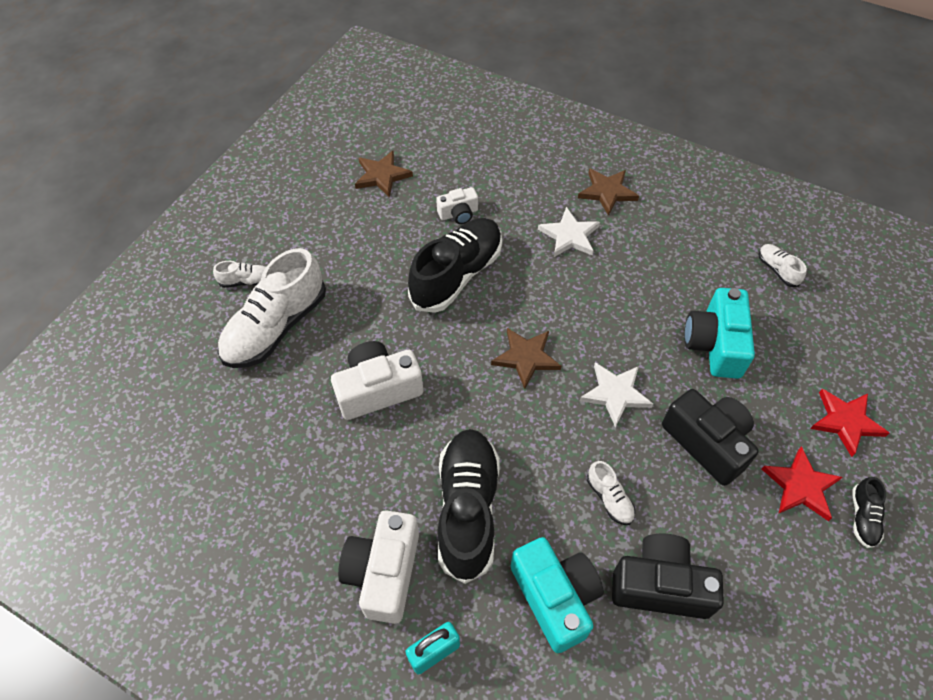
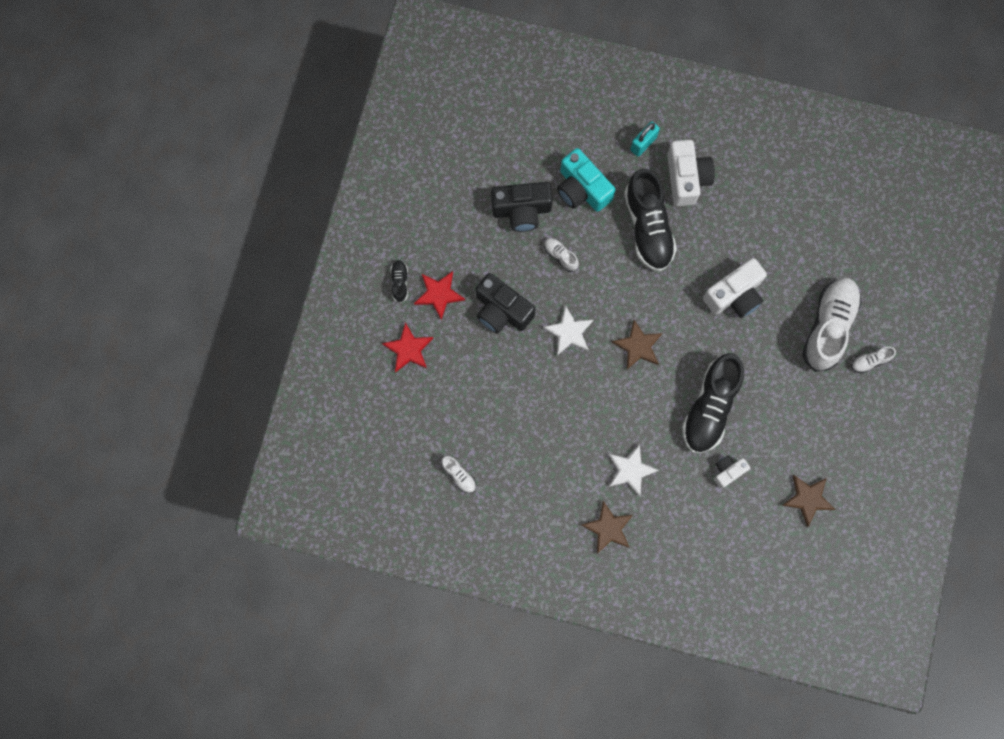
camera: 165 degrees right, 20 degrees up
(715, 344) = (503, 392): turquoise camera -> none

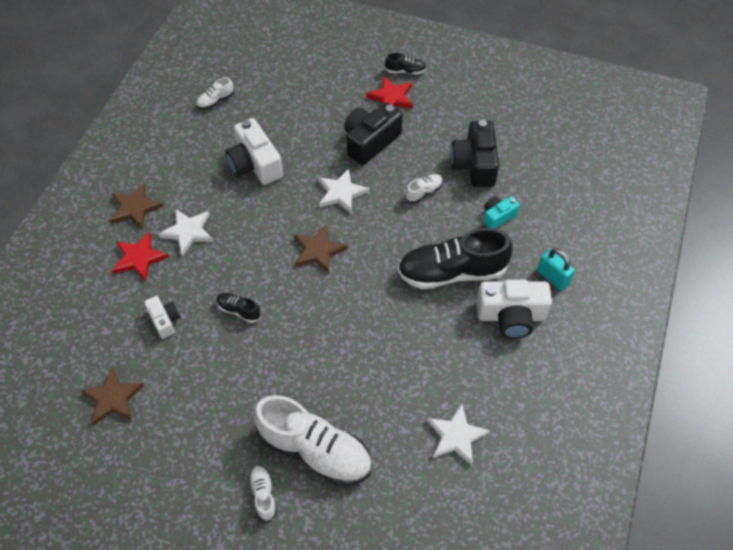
camera: 95 degrees right, 20 degrees down
(408, 349) = (340, 74): red star -> red star (139, 258)
(582, 189) = (498, 216): turquoise camera -> turquoise camera, size x0.56
(710, 407) = (239, 310): black shoe -> black shoe, size x0.44
(734, 295) = (365, 350): white camera -> white camera (255, 164)
(801, 220) = (456, 436): none -> white star

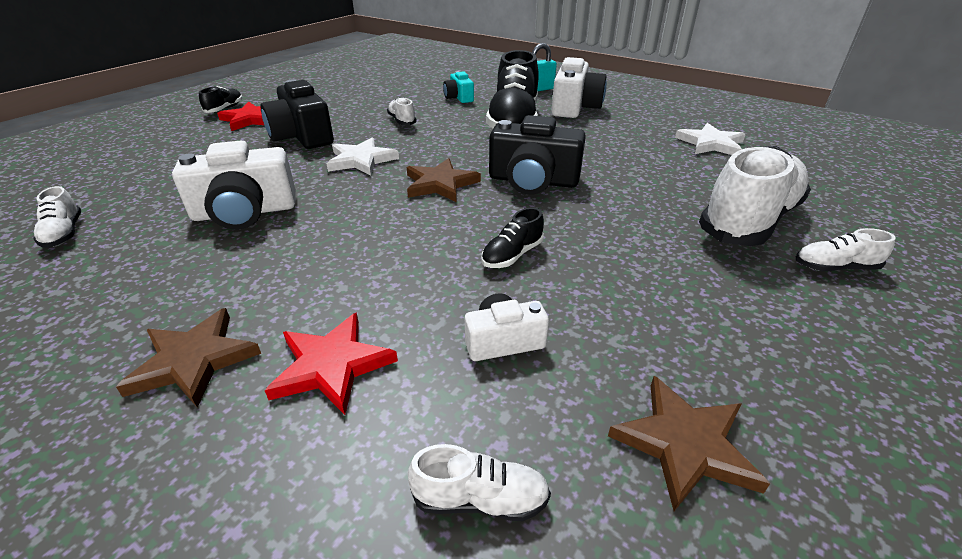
camera: 75 degrees left, 20 degrees down
(81, 329) = (480, 499): none -> white shoe
(188, 232) = (318, 292): white star -> none
(474, 164) = (388, 98): black camera -> black camera (533, 181)

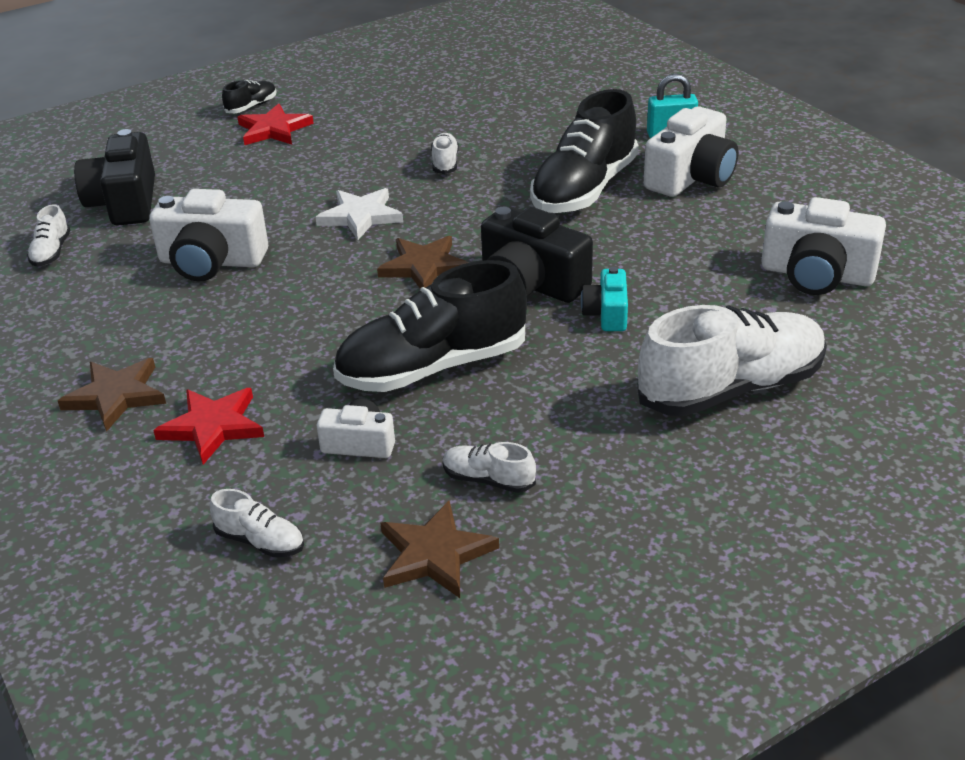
camera: 25 degrees right, 0 degrees up
(302, 136) = (316, 168): black camera -> black camera (125, 202)
(459, 98) = (546, 133): turquoise camera -> turquoise camera (607, 314)
(512, 255) = (432, 367): black shoe -> black shoe, size x2.28
(710, 144) = (817, 275): white star -> white camera
(835, 267) = (759, 462): white shoe -> white shoe (488, 480)

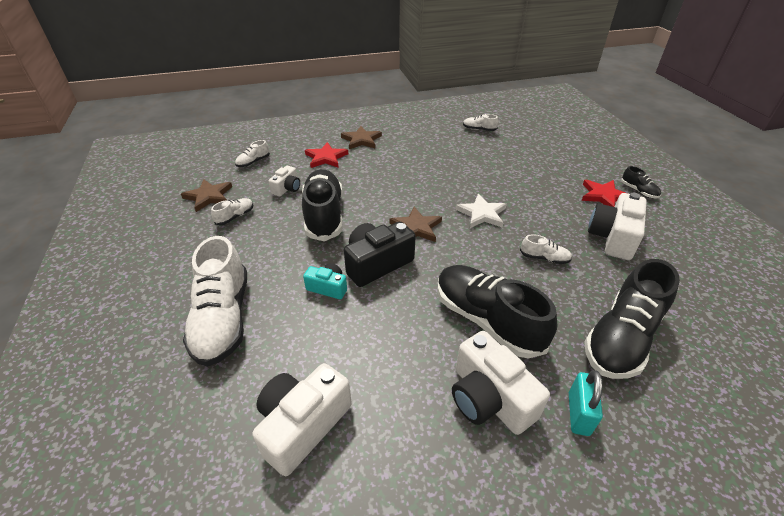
camera: 105 degrees right, 5 degrees up
(125, 202) = (520, 147): black camera -> none
(211, 262) = (452, 165): white camera -> white camera (613, 237)
(556, 117) = (621, 338): none -> black shoe

